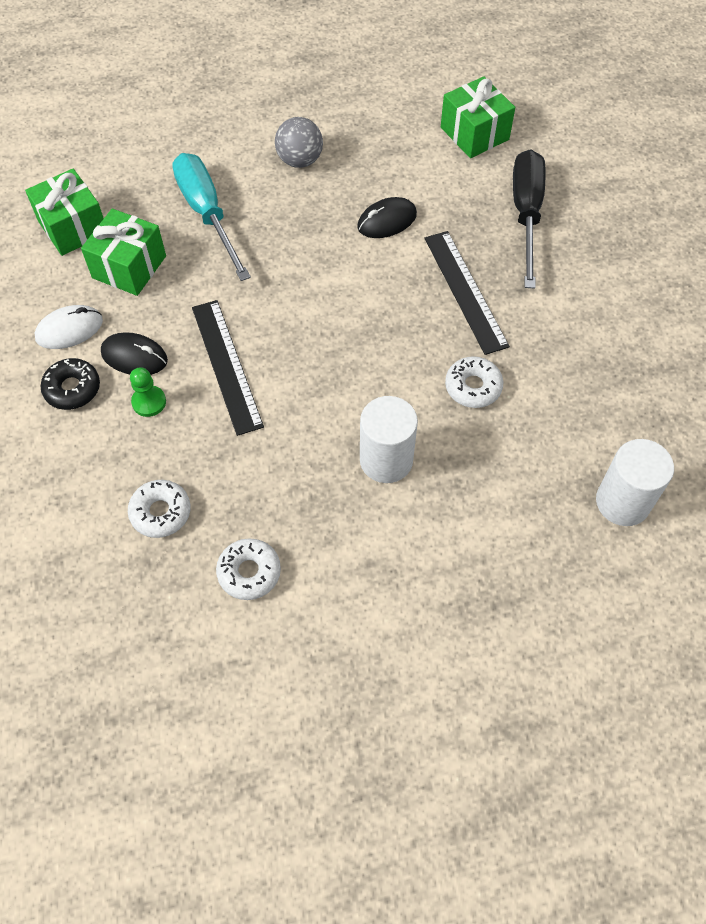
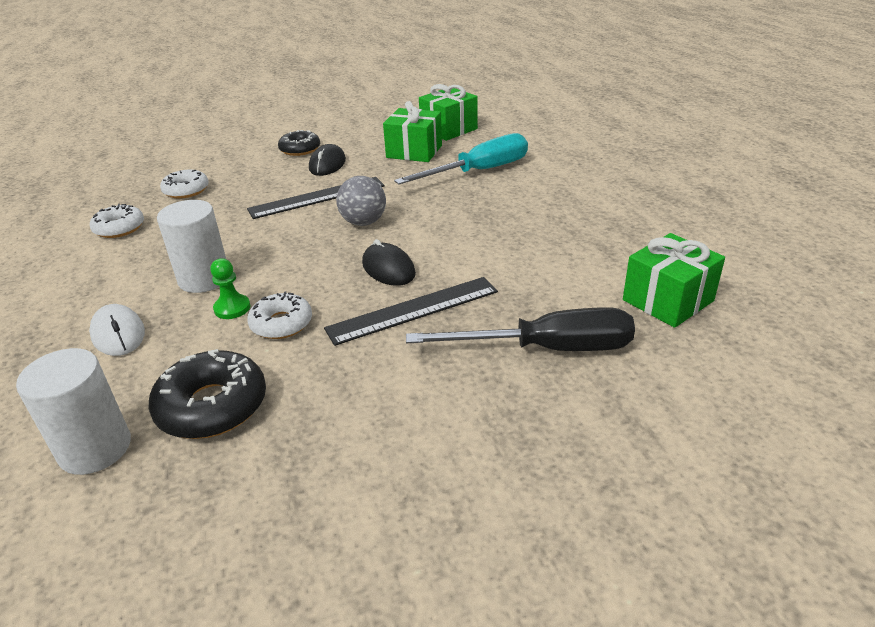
camera: 85 degrees right, 25 degrees down
(69, 329) = (352, 141): white mouse -> white mouse (118, 334)
(149, 402) = (285, 174): green pawn -> green pawn (232, 308)
(300, 160) = (563, 202): grey ball -> grey ball (363, 222)
(387, 221) = (501, 254): black mouse -> black mouse (388, 269)
(578, 427) = (212, 406): none -> black donut

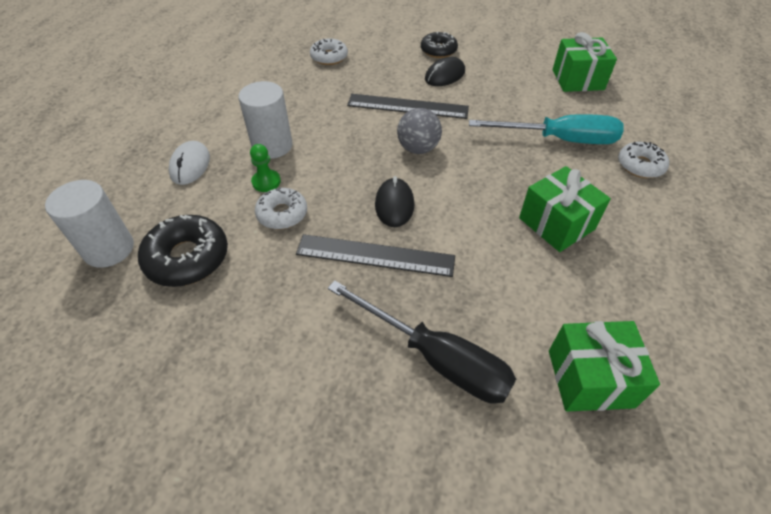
camera: 35 degrees right, 15 degrees up
(119, 228) = (263, 73): white donut -> white donut (640, 165)
(414, 151) = (524, 92): green gift -> green gift (556, 223)

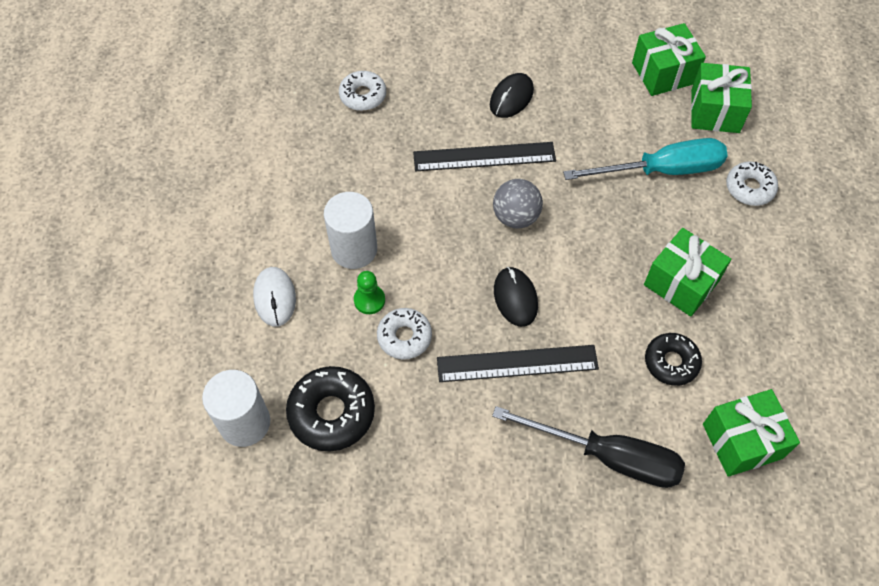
camera: 15 degrees left, 10 degrees up
(438, 50) = (491, 56): black donut -> black donut (671, 362)
(618, 109) = (715, 111): none -> green gift

